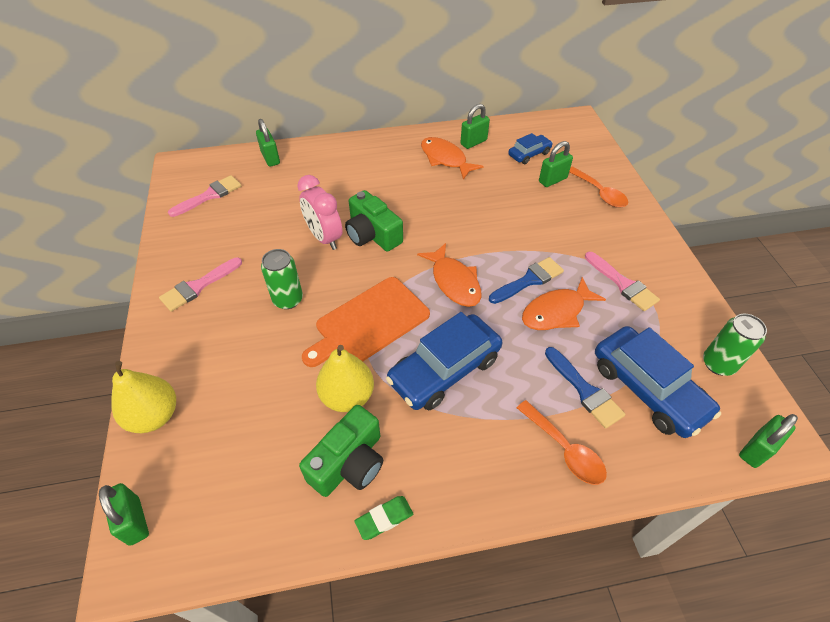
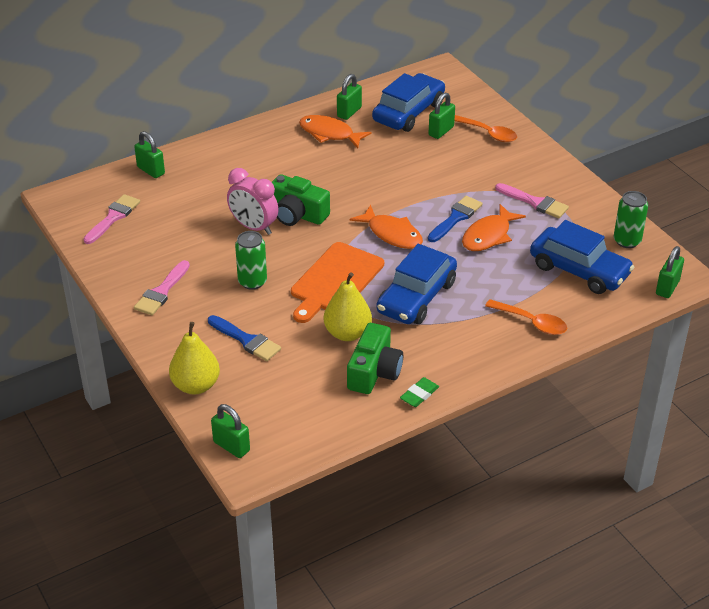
camera: 20 degrees left, 10 degrees down
(529, 154) = (408, 112): blue car -> blue car, size x1.86
(585, 390) = (532, 283): blue brush -> blue brush (246, 340)

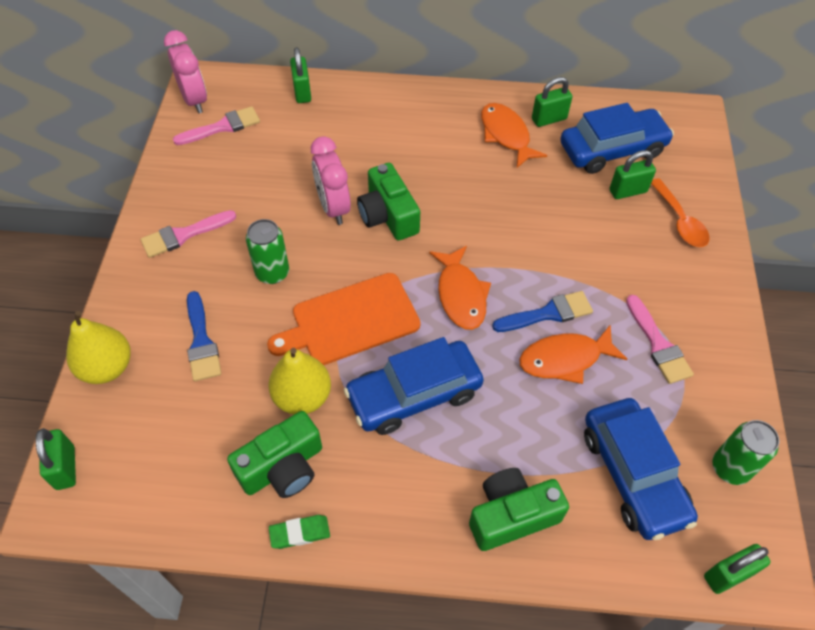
camera: 35 degrees right, 15 degrees up
(69, 211) = (194, 100): none -> pink clock
(532, 322) = (512, 515): orange spoon -> green camera

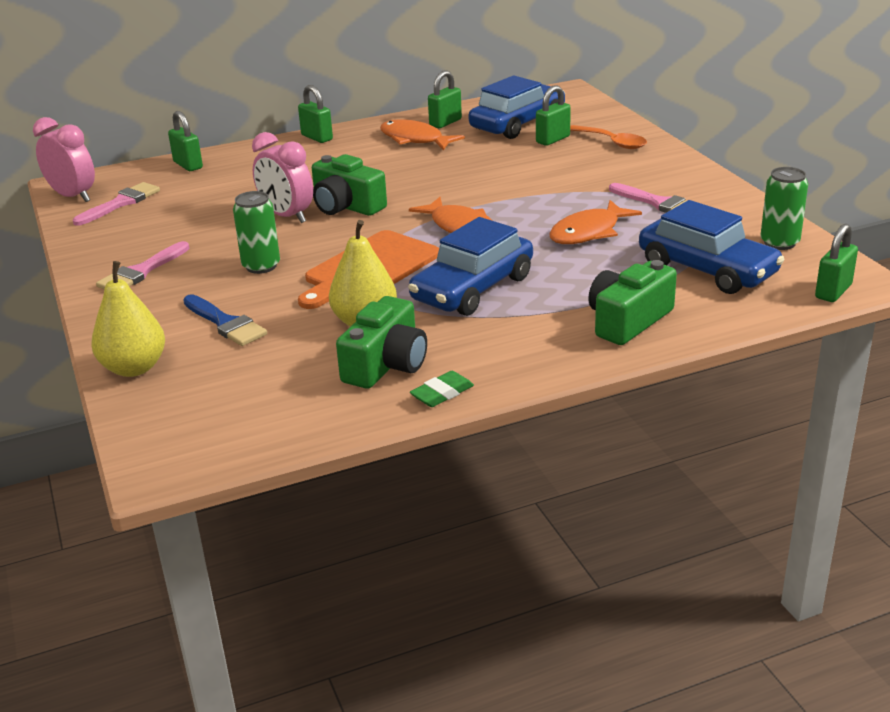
camera: 25 degrees left, 25 degrees down
(65, 468) = (148, 439): green padlock -> green padlock (317, 137)
(548, 313) = (549, 215): blue brush -> none

